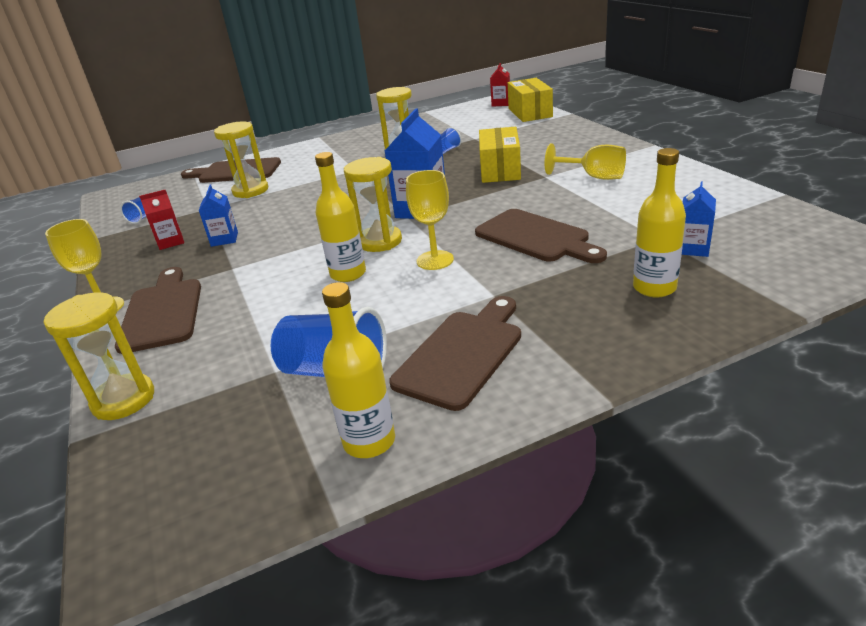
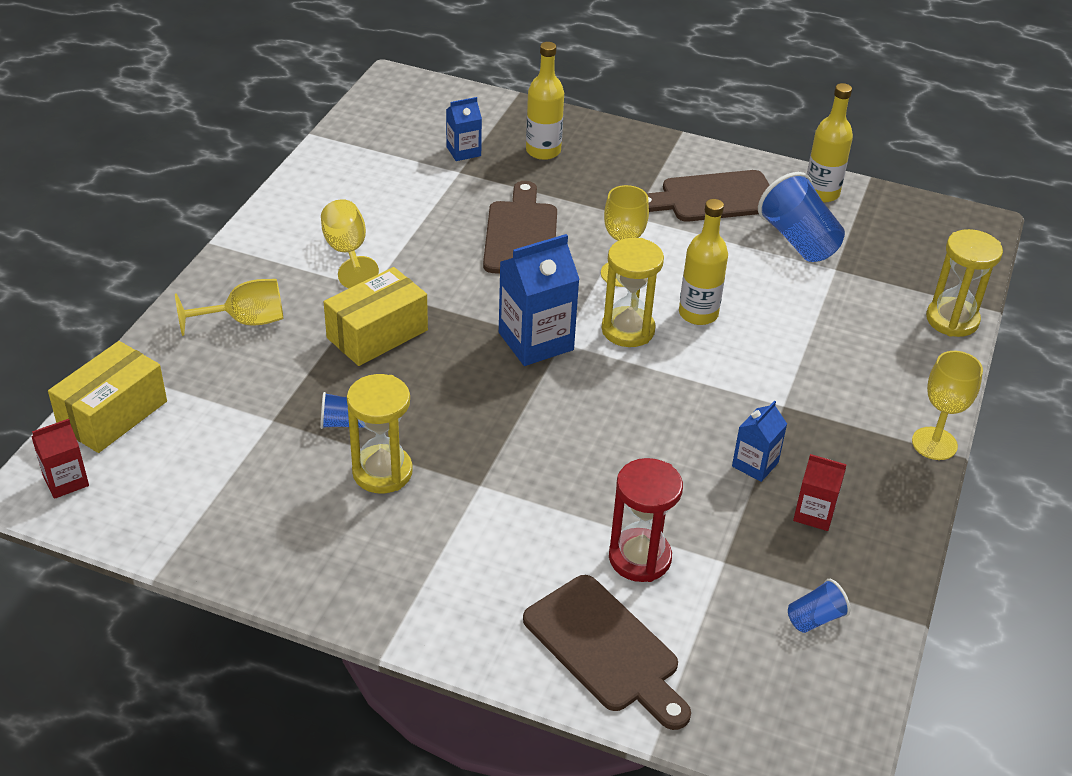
camera: 140 degrees left, 10 degrees up
(163, 311) = (882, 393): brown cutting board -> none
(250, 191) = (639, 558): yellow hourglass -> red hourglass
(561, 143) = (245, 321): none -> yellow goblet

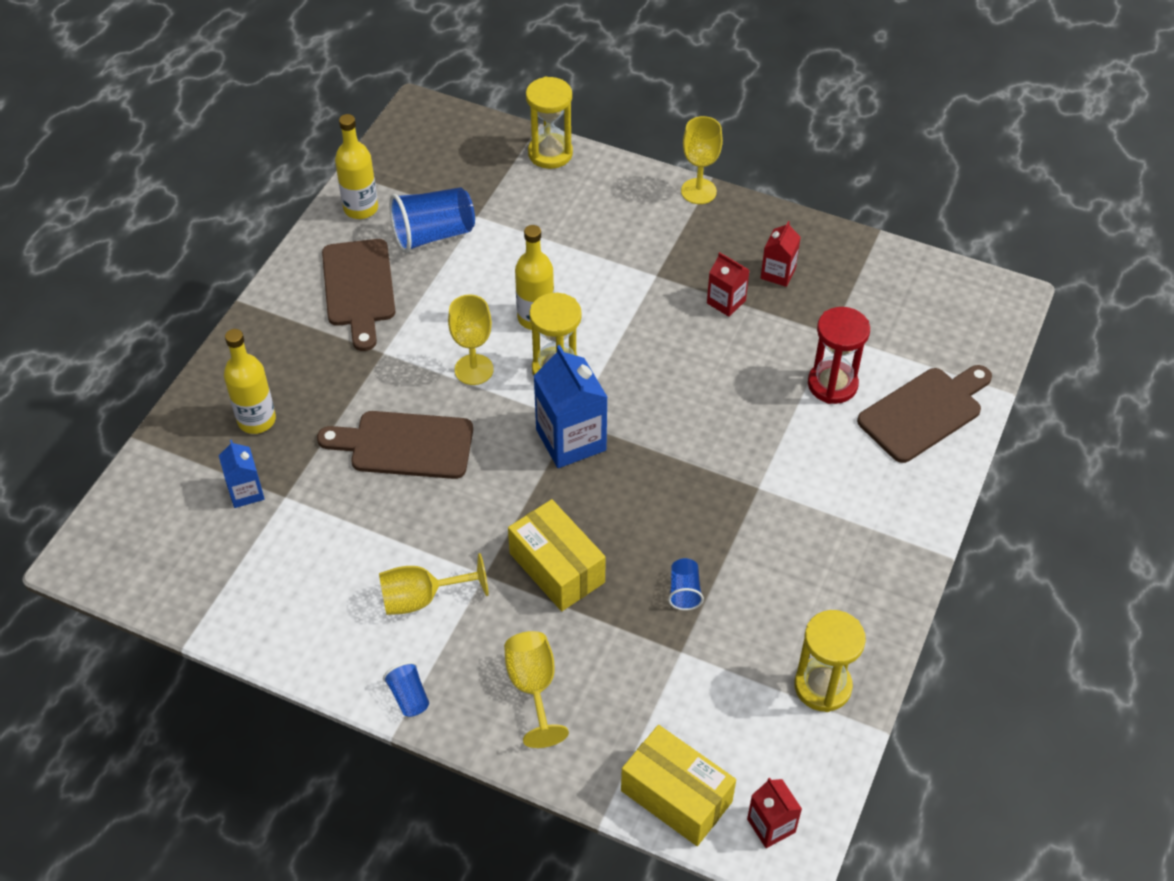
camera: 85 degrees left, 10 degrees up
(382, 472) = (746, 559): yellow hourglass -> yellow hourglass (822, 686)
(755, 464) = (726, 302): blue carton -> red carton
(815, 618) = (881, 288): blue cup -> blue cup (409, 697)

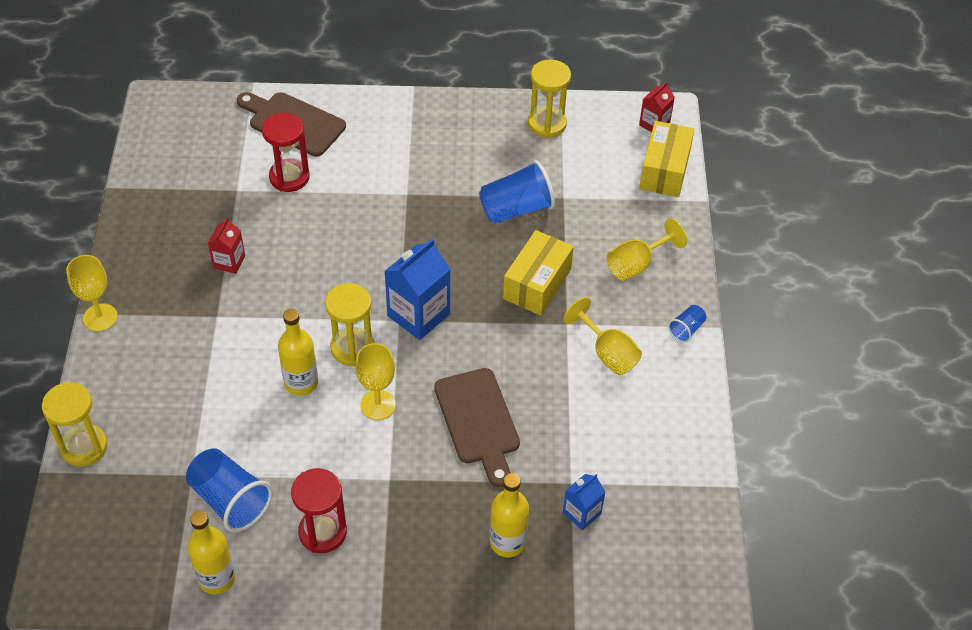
camera: 115 degrees left, 0 degrees up
(359, 288) = (322, 532): brown cutting board -> red hourglass
(684, 591) = (516, 209): blue cup -> blue cup, size x1.98
(778, 273) = (183, 238): red carton -> none

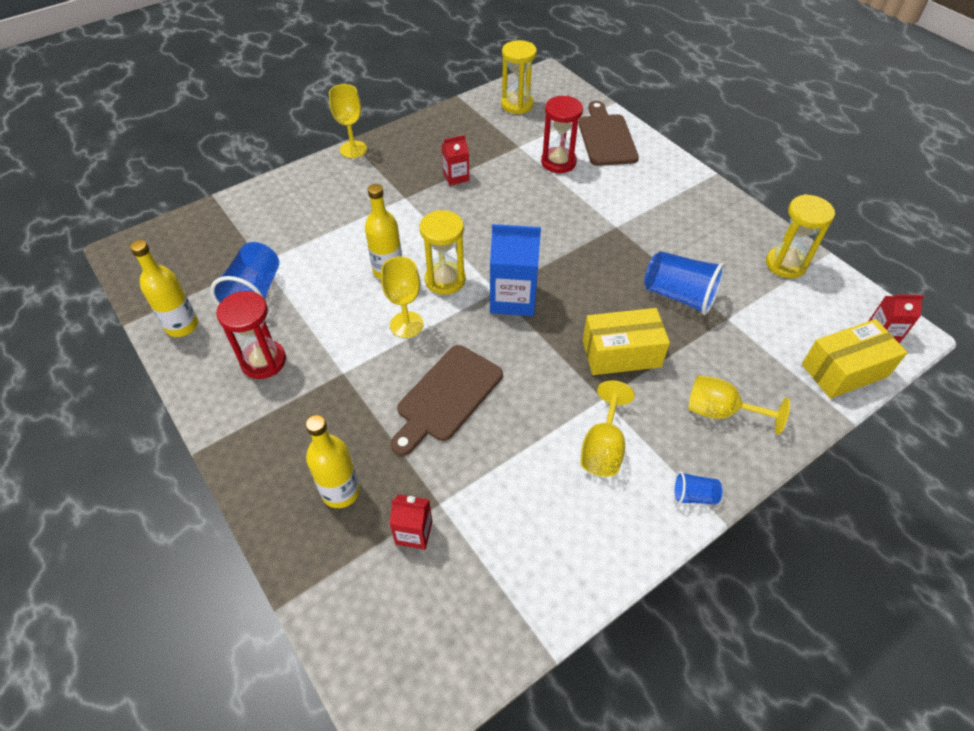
camera: 55 degrees right, 0 degrees up
(84, 447) = (245, 200): yellow hourglass -> yellow hourglass (517, 104)
(582, 513) = (414, 532): blue carton -> red carton

